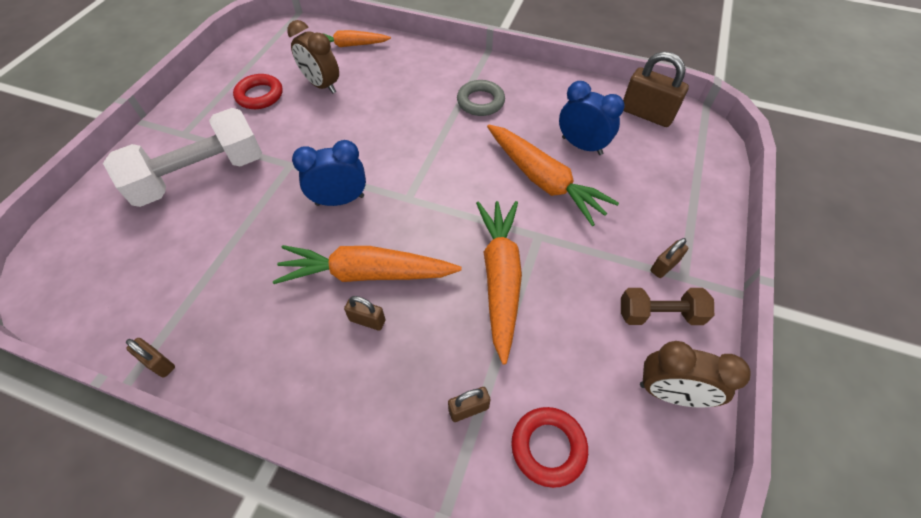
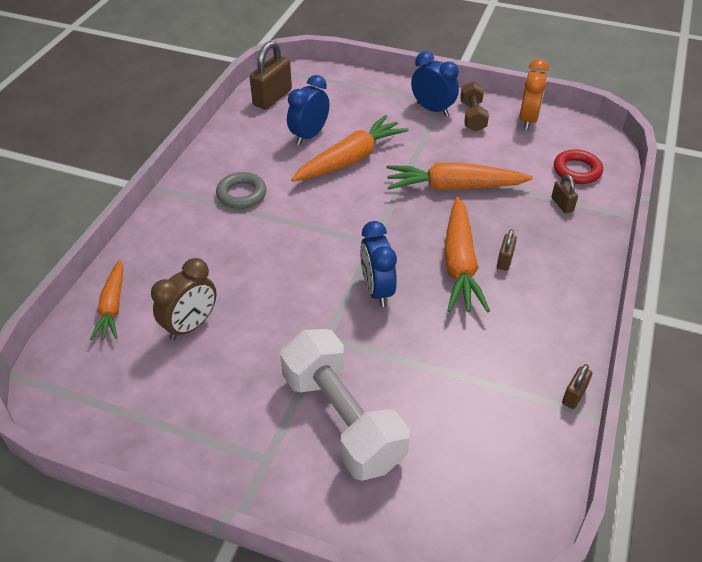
camera: 90 degrees left, 10 degrees down
(259, 95) = (200, 387): red ring -> none
(664, 266) = (432, 109): brown padlock -> blue clock
(670, 393) = (528, 119): brown clock -> orange clock

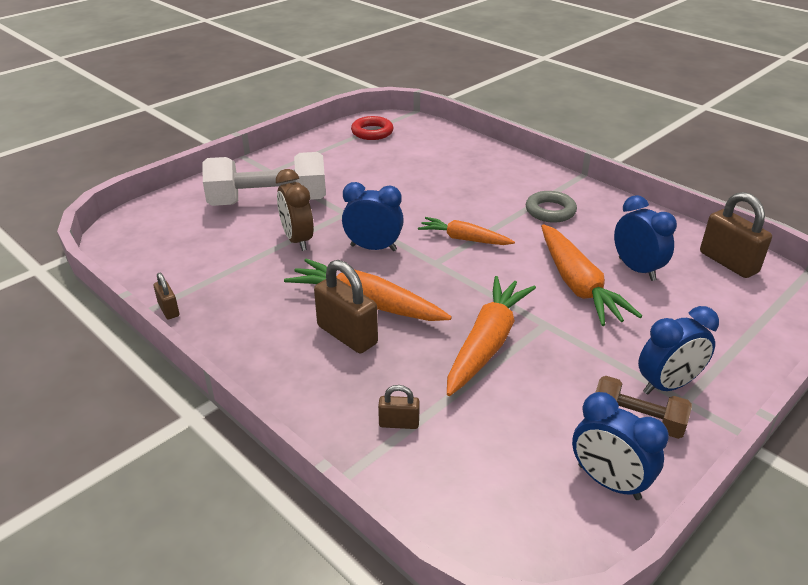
camera: 115 degrees right, 10 degrees down
(112, 306) = (448, 143): orange carrot -> orange carrot (464, 239)
(191, 325) = (406, 165): brown clock -> brown clock (297, 240)
(504, 260) = (347, 335): brown padlock -> brown padlock, size x1.93
(528, 119) = (608, 482): orange clock -> blue clock
(577, 171) = (456, 476): red ring -> red ring (372, 132)

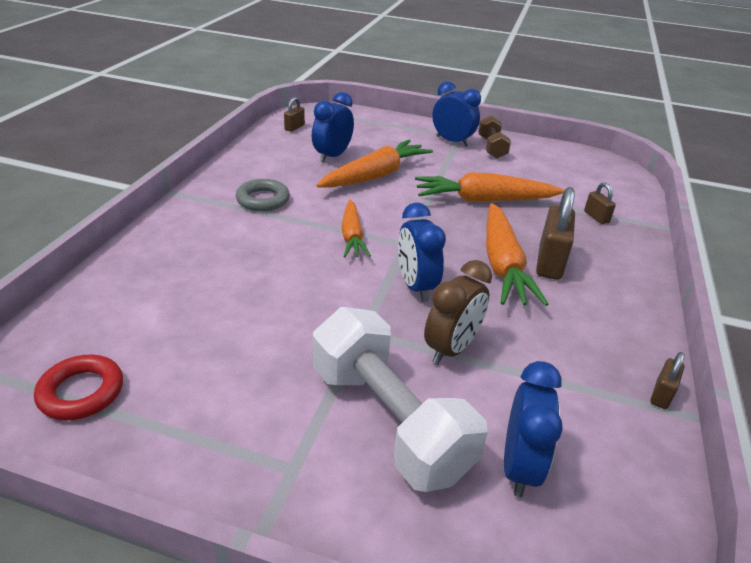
camera: 120 degrees left, 0 degrees up
(608, 482) = (545, 152): blue clock -> blue clock (519, 466)
(728, 262) = (294, 127): brown padlock -> brown padlock, size x0.52

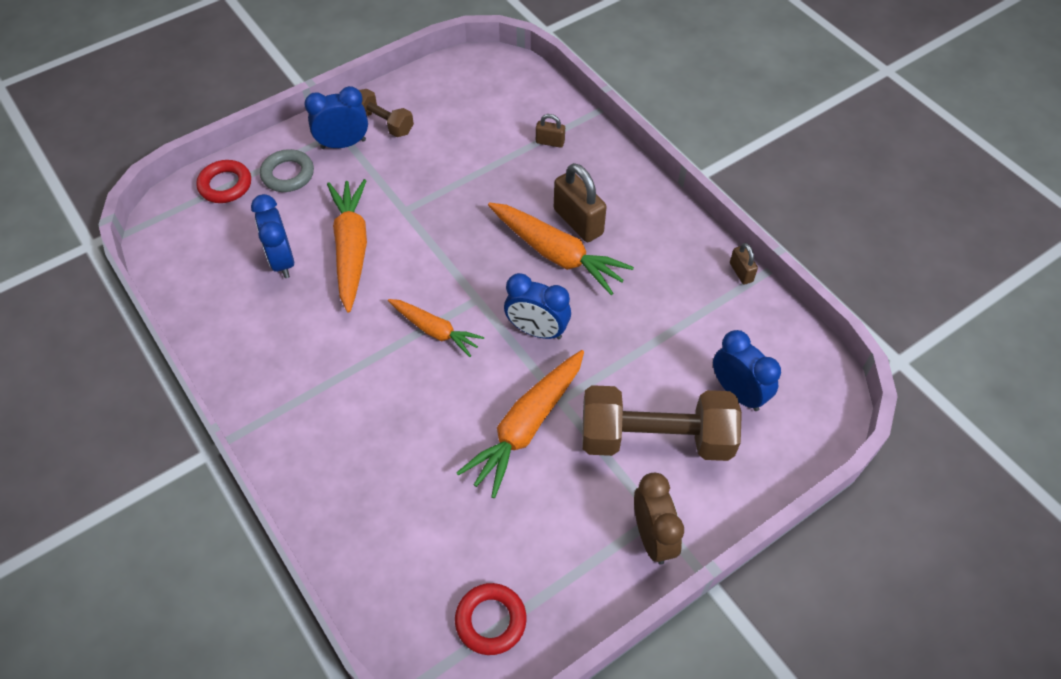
camera: 50 degrees left, 20 degrees up
(263, 200) = (315, 366): grey ring -> grey ring (288, 174)
(294, 127) = (187, 256): brown padlock -> none
(362, 119) = (225, 185): none -> red ring
(389, 420) = (655, 438): white dumbbell -> brown dumbbell
(451, 349) = (619, 356): brown clock -> brown clock (652, 537)
(484, 200) = (462, 197): orange carrot -> orange carrot (526, 426)

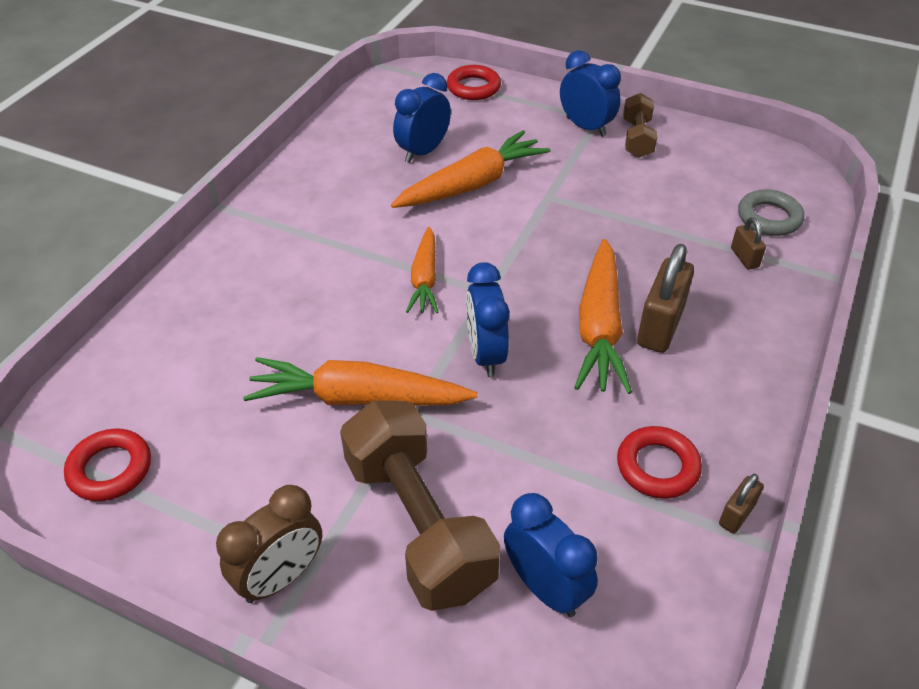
camera: 60 degrees right, 10 degrees down
(288, 174) = (518, 113): grey ring -> grey ring (769, 218)
(686, 289) = (657, 466): none -> red ring
(738, 393) = (545, 587): blue clock -> blue clock turned 60 degrees counterclockwise

